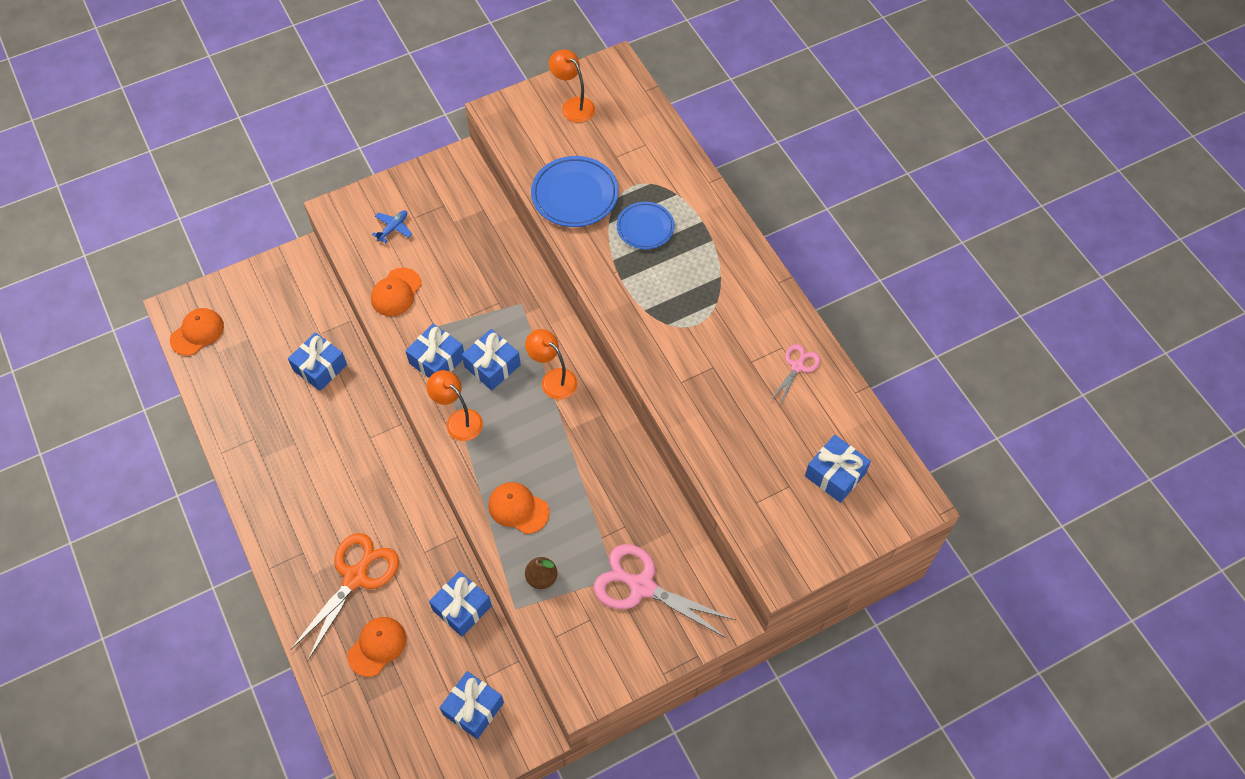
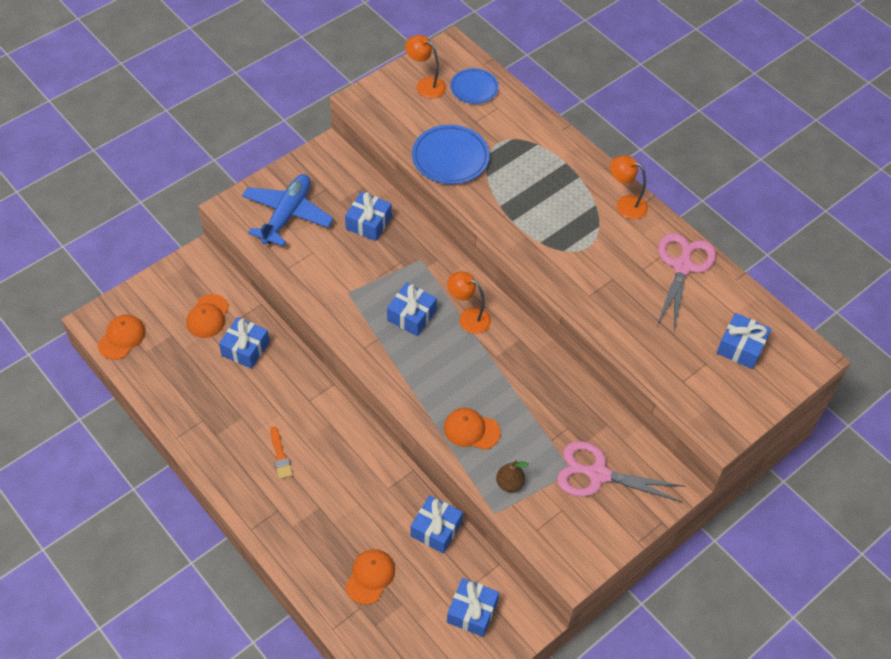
camera: 15 degrees left, 5 degrees down
(322, 493) = (280, 456): none -> orange brush
(355, 577) = (332, 522): orange scissors -> none
(393, 228) = (287, 215): blue plane -> blue plane, size x2.35
(396, 292) = (306, 268): orange cap -> orange cap (208, 316)
(437, 360) = (361, 319): blue gift -> blue gift (368, 223)
(459, 420) = (396, 366): orange lamp -> orange lamp (625, 204)
(645, 228) = (519, 175): blue plate -> blue plate (474, 88)
(797, 367) = (682, 267): pink scissors -> pink scissors, size x1.87

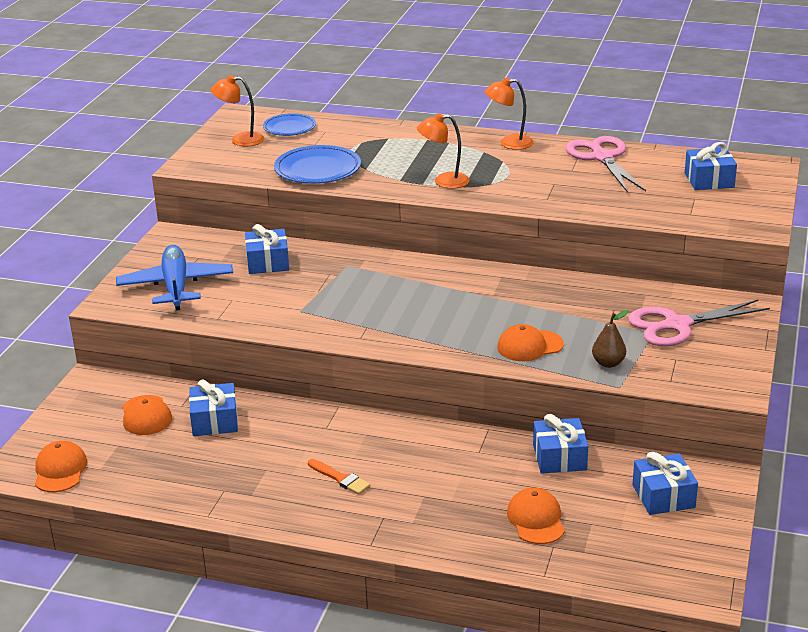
camera: 30 degrees left, 25 degrees down
(411, 315) = (382, 301): blue gift -> none
(468, 317) = (437, 282): orange lamp -> orange lamp (444, 181)

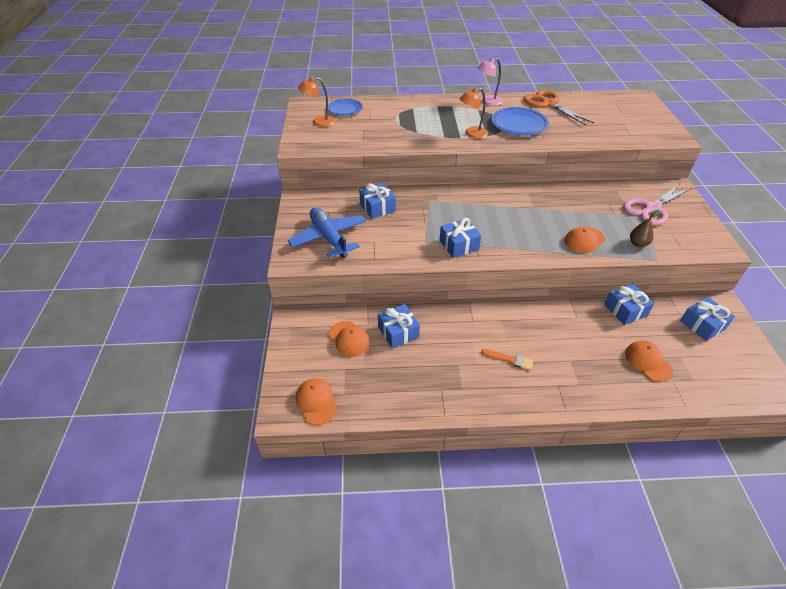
camera: 20 degrees left, 15 degrees up
(318, 170) = (386, 137): blue plate -> blue plate (519, 124)
(509, 143) = (488, 102): orange lamp -> pink lamp
(602, 157) = (549, 104): pink scissors -> orange scissors
(709, 180) = (620, 110): blue gift -> blue gift (459, 245)

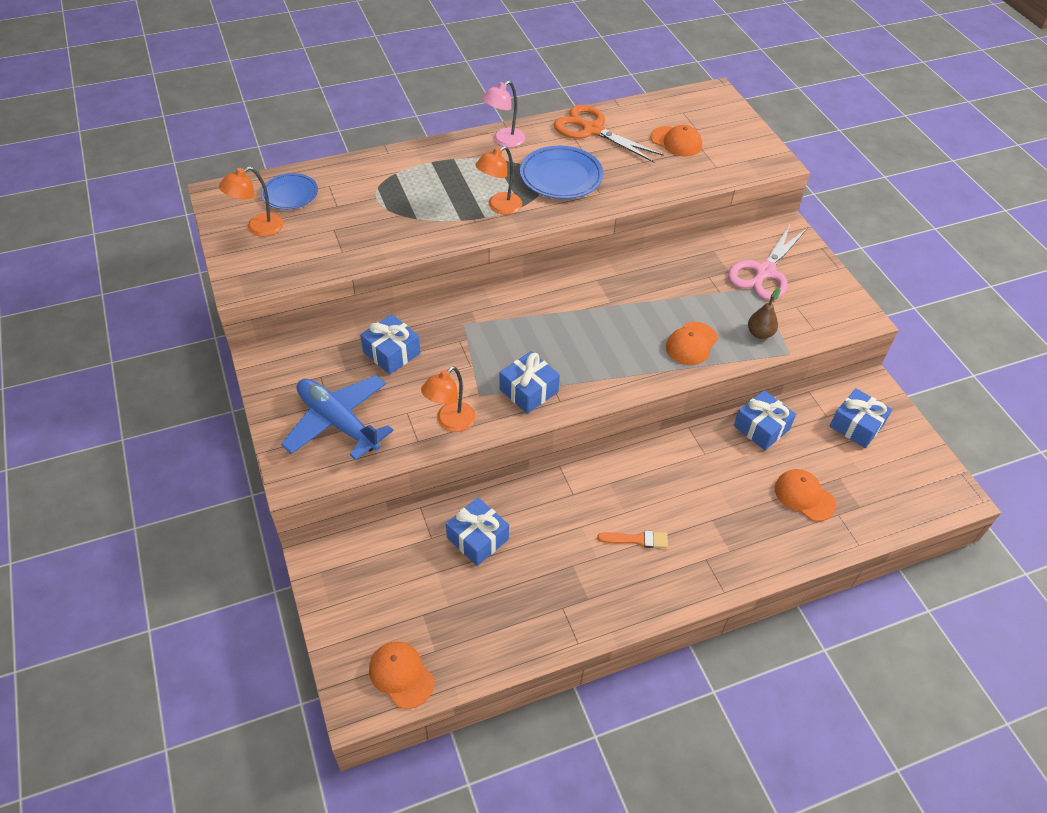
camera: 20 degrees left, 5 degrees up
(349, 338) = (412, 567): orange cap -> orange cap (676, 142)
(400, 252) = (450, 422): none -> orange lamp

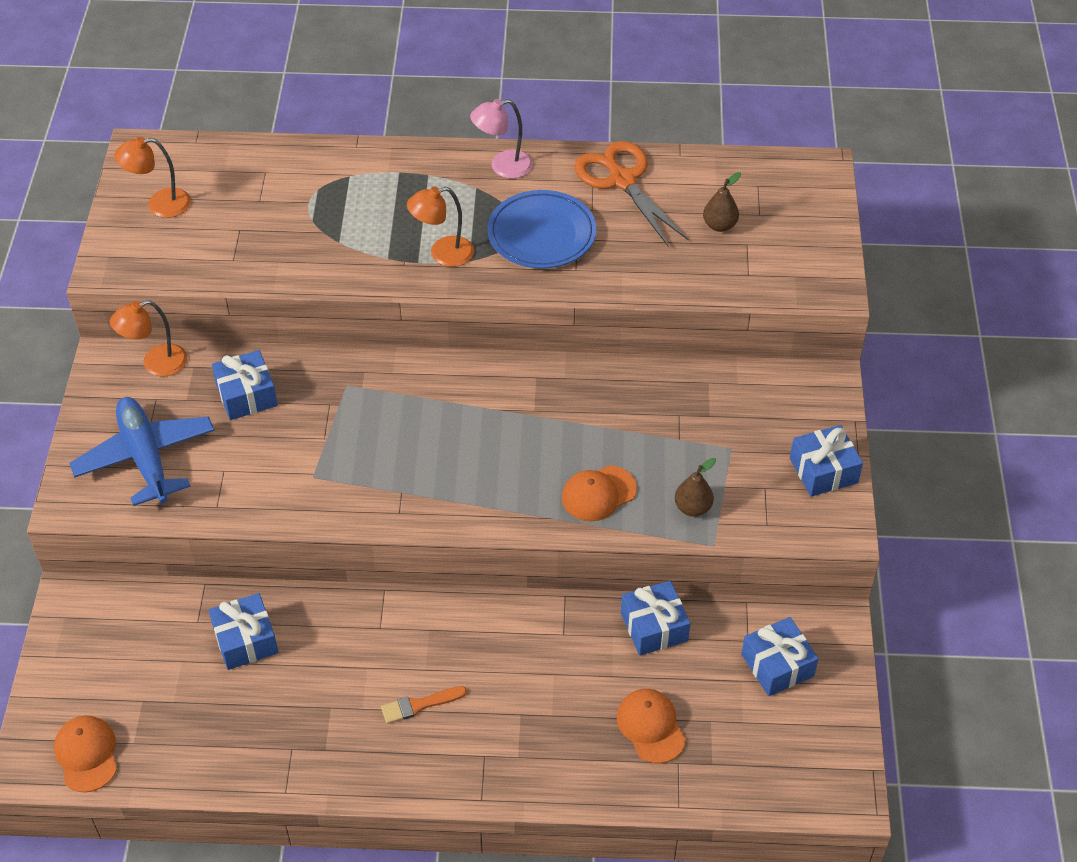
camera: 25 degrees right, 0 degrees up
(290, 194) = (216, 171): blue plate -> none
(450, 422) = (263, 497): orange lamp -> orange lamp (156, 364)
(528, 390) = (371, 489): blue gift -> blue gift (823, 470)
(637, 539) = (419, 705): orange brush -> orange brush turned 135 degrees clockwise
(676, 142) = (719, 225): orange cap -> brown pear
(764, 272) = (755, 430): pink scissors -> none

